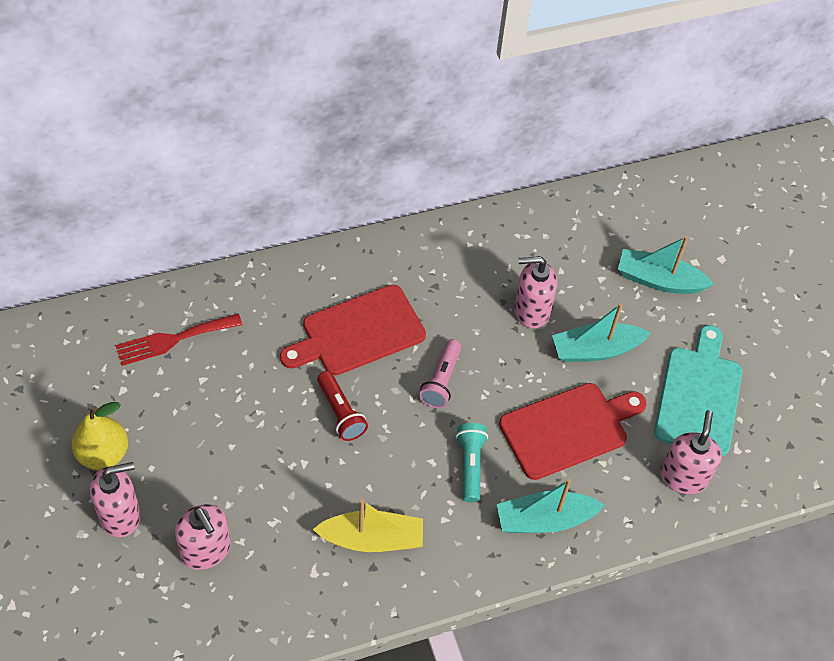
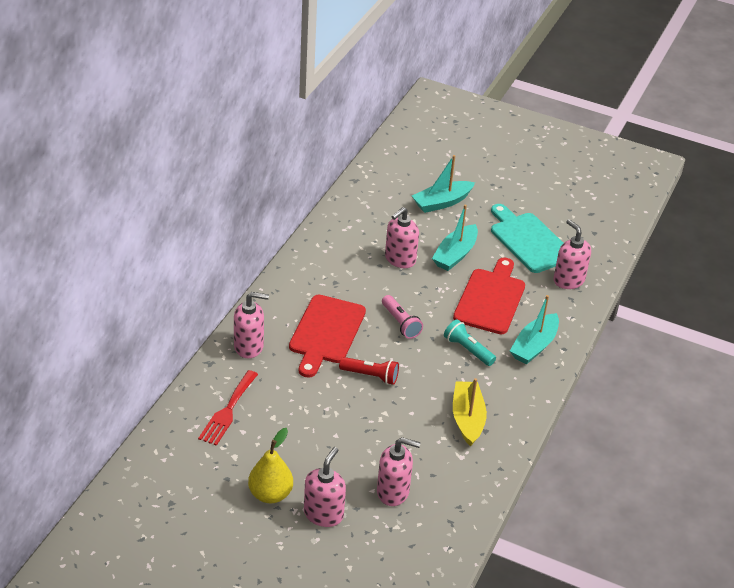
camera: 45 degrees left, 15 degrees down
(272, 290) = (249, 346): none -> pink soap dispenser
(372, 539) = (467, 419): yellow boat -> yellow boat turned 45 degrees counterclockwise

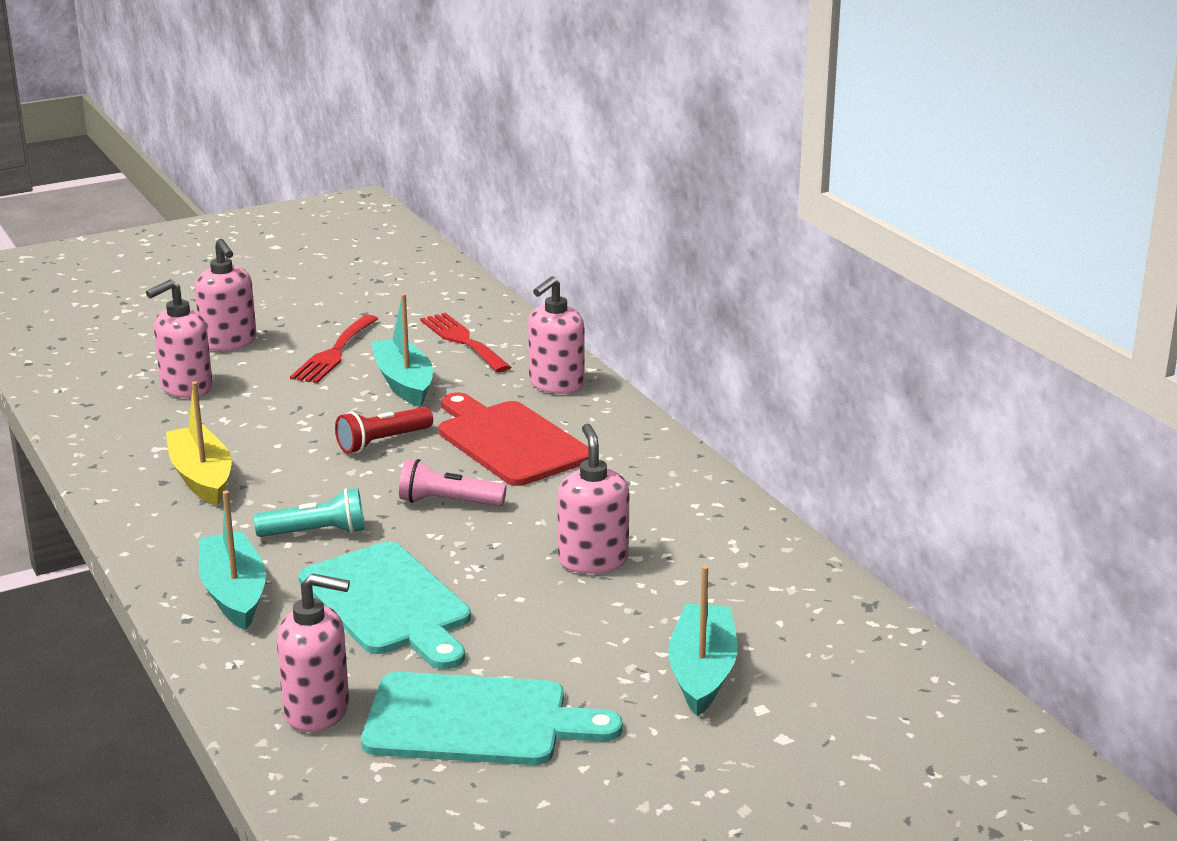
camera: 130 degrees right, 15 degrees down
(270, 494) = (304, 326): yellow pear -> none
(293, 457) = (334, 353): none -> red fork
(455, 255) = (538, 619): turquoise boat -> turquoise boat (404, 383)
(467, 419) = (201, 477): yellow boat -> yellow boat turned 150 degrees counterclockwise
(490, 299) = (388, 604): red cutting board -> turquoise cutting board

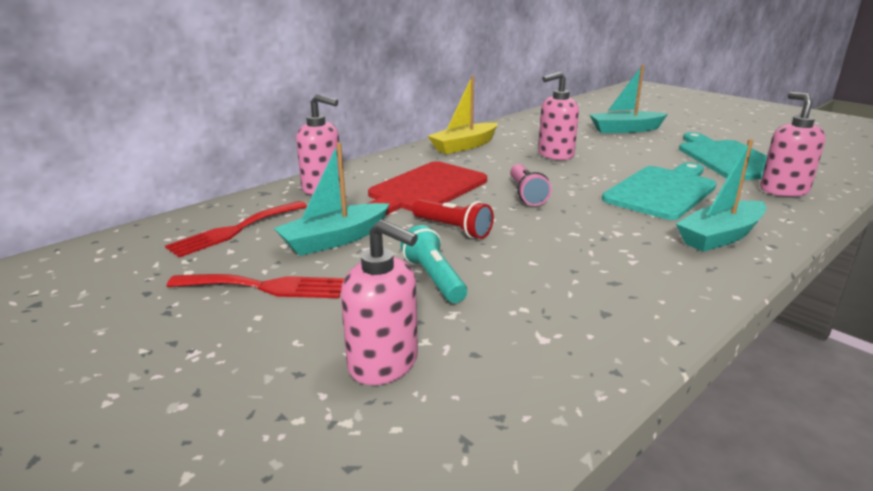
camera: 105 degrees left, 0 degrees up
(201, 477) = (578, 293): yellow boat -> yellow boat (464, 146)
(229, 343) = (233, 368): pink soap dispenser -> none
(316, 532) = (611, 226): turquoise flashlight -> turquoise flashlight (433, 278)

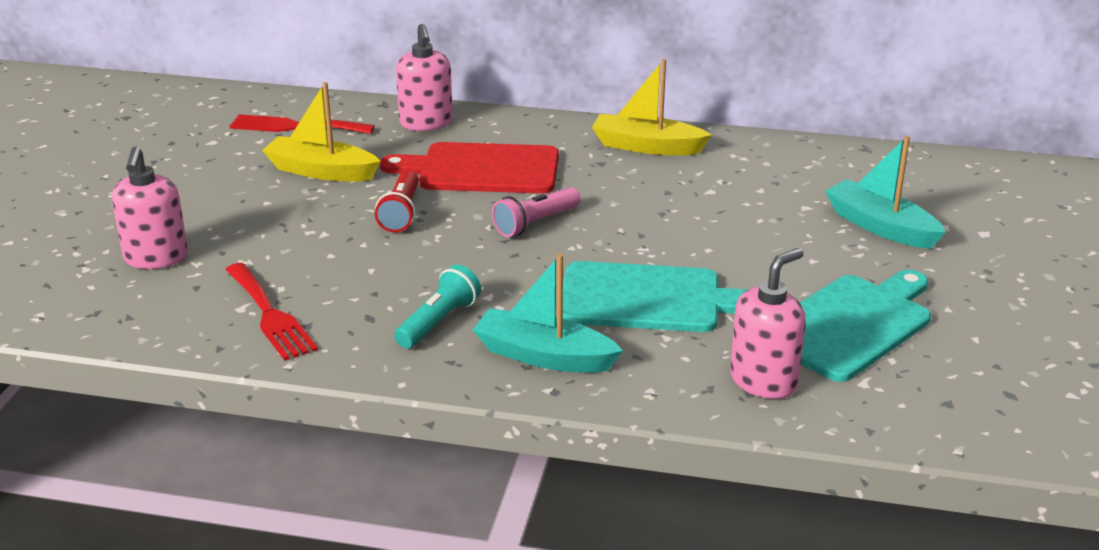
camera: 55 degrees right, 5 degrees up
(266, 287) = (217, 178): red fork -> red fork (270, 315)
(334, 240) = (321, 171): turquoise boat -> yellow boat
(433, 278) = (294, 236): turquoise flashlight -> turquoise flashlight (438, 322)
(555, 154) = (694, 206): pink soap dispenser -> none

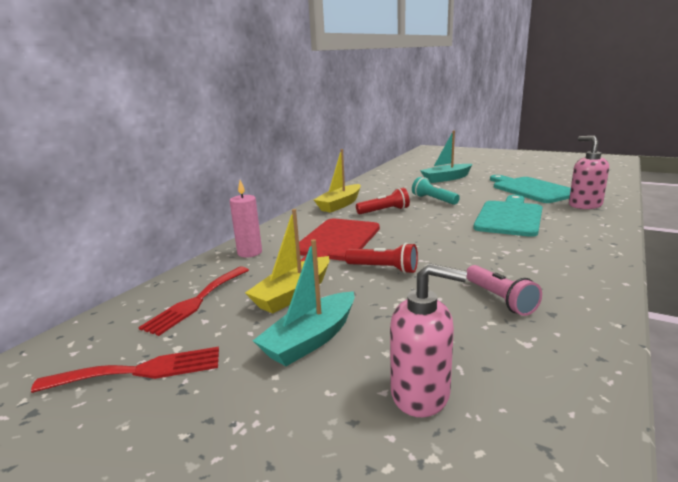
camera: 70 degrees left, 10 degrees down
(270, 315) = (538, 329): red fork -> red fork (140, 371)
(426, 123) = (249, 253): pink soap dispenser -> pink candle
(438, 322) = (540, 267): turquoise flashlight -> turquoise flashlight (433, 200)
(535, 224) = (417, 233): pink flashlight -> pink flashlight (500, 299)
(544, 356) = (576, 242): turquoise boat -> turquoise boat (311, 339)
(631, 187) = (384, 211): none -> red flashlight

